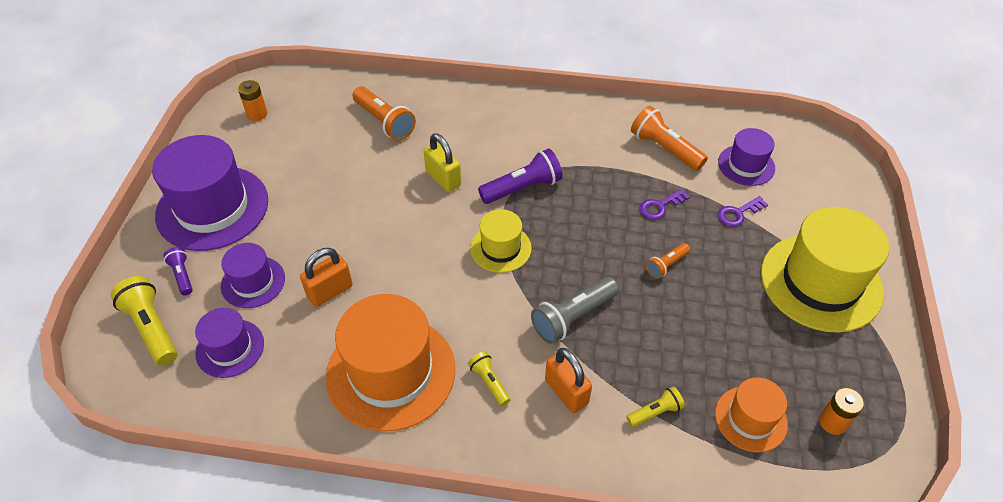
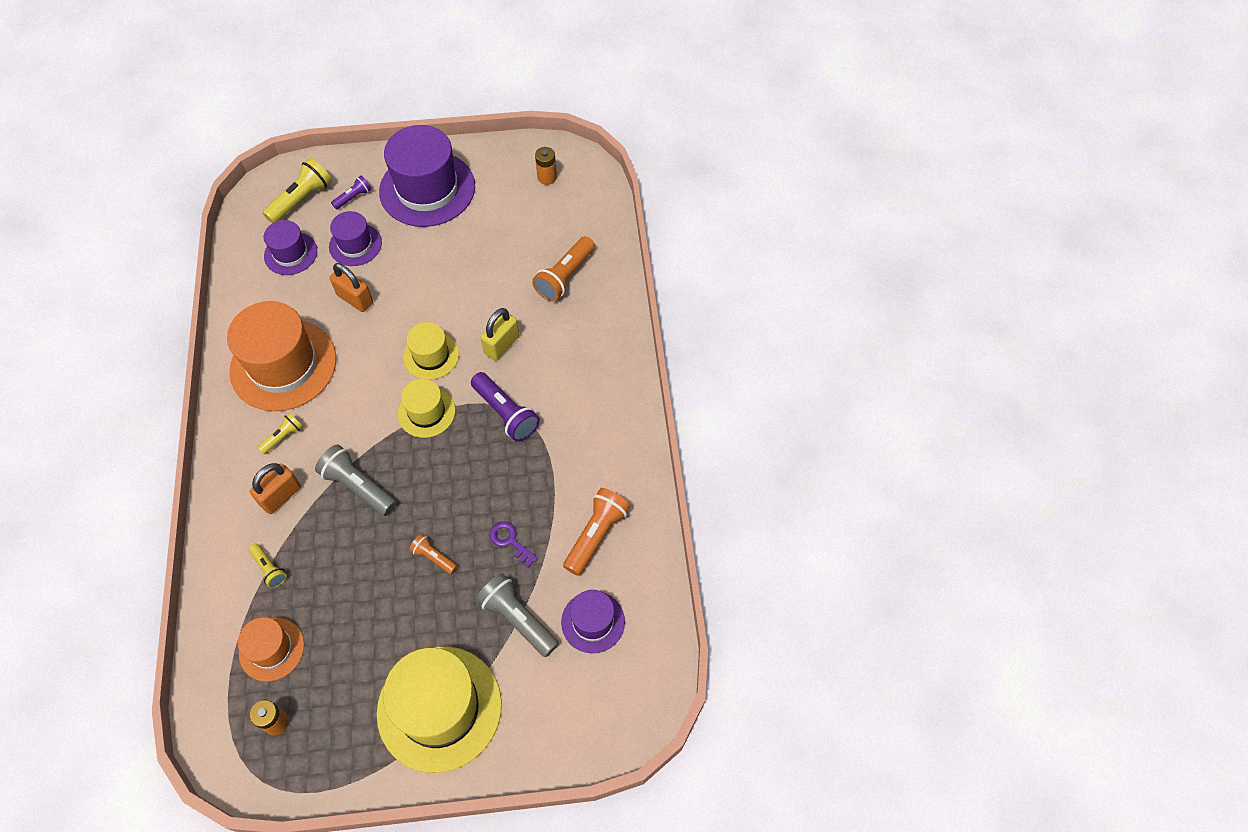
camera: 75 degrees right, 10 degrees up
(433, 235) = (431, 355): none -> yellow hat
(738, 213) = (518, 619): purple key -> grey flashlight

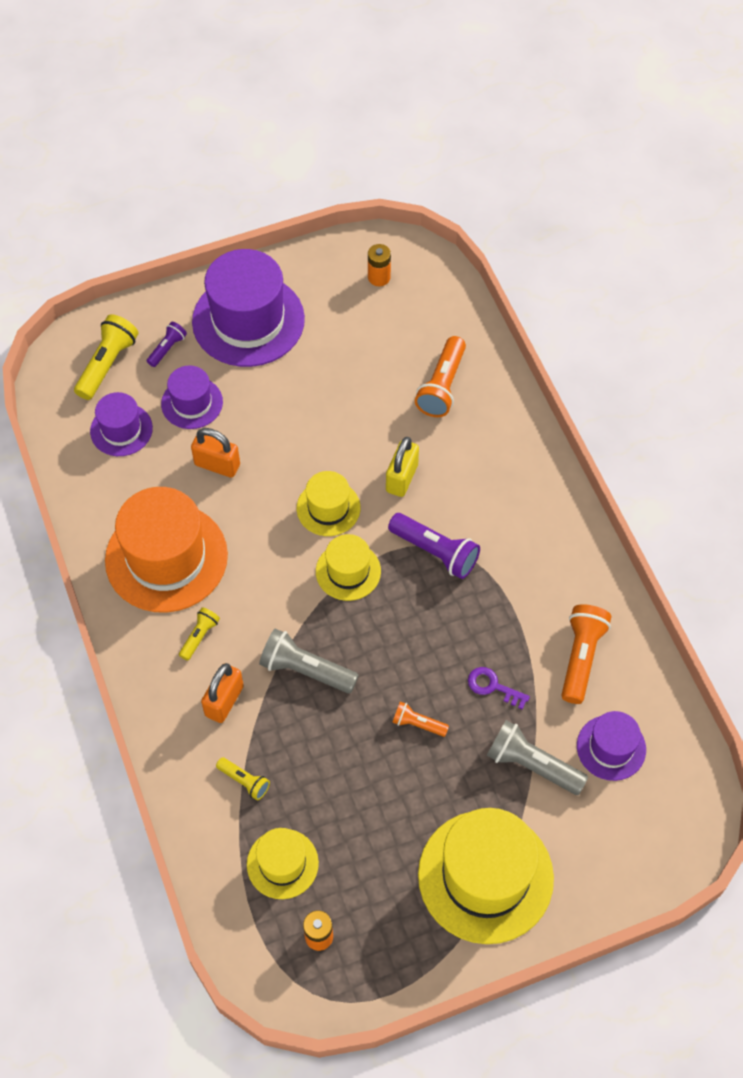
camera: 15 degrees left, 0 degrees up
(271, 649) = (282, 863): orange hat -> yellow hat

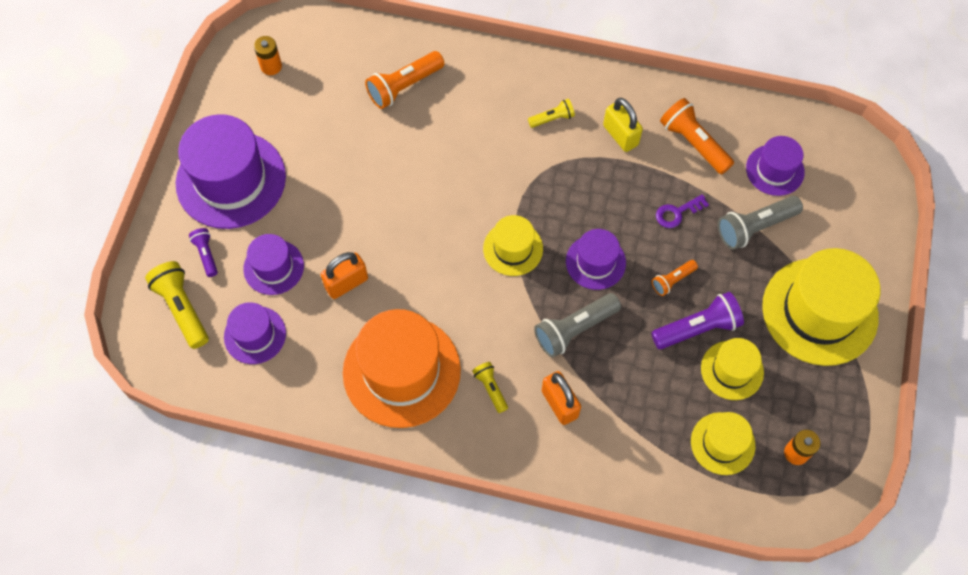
camera: 55 degrees left, 5 degrees up
(244, 781) = (637, 430): yellow flashlight -> yellow flashlight (552, 118)
(328, 508) = (448, 228): yellow hat -> yellow hat (732, 370)
(387, 647) = (595, 262): none -> purple hat
(402, 478) = (461, 163): yellow padlock -> yellow padlock (620, 135)
(435, 552) = (541, 180): purple flashlight -> purple flashlight (697, 328)
(442, 386) = (404, 86): orange flashlight -> orange flashlight turned 90 degrees clockwise

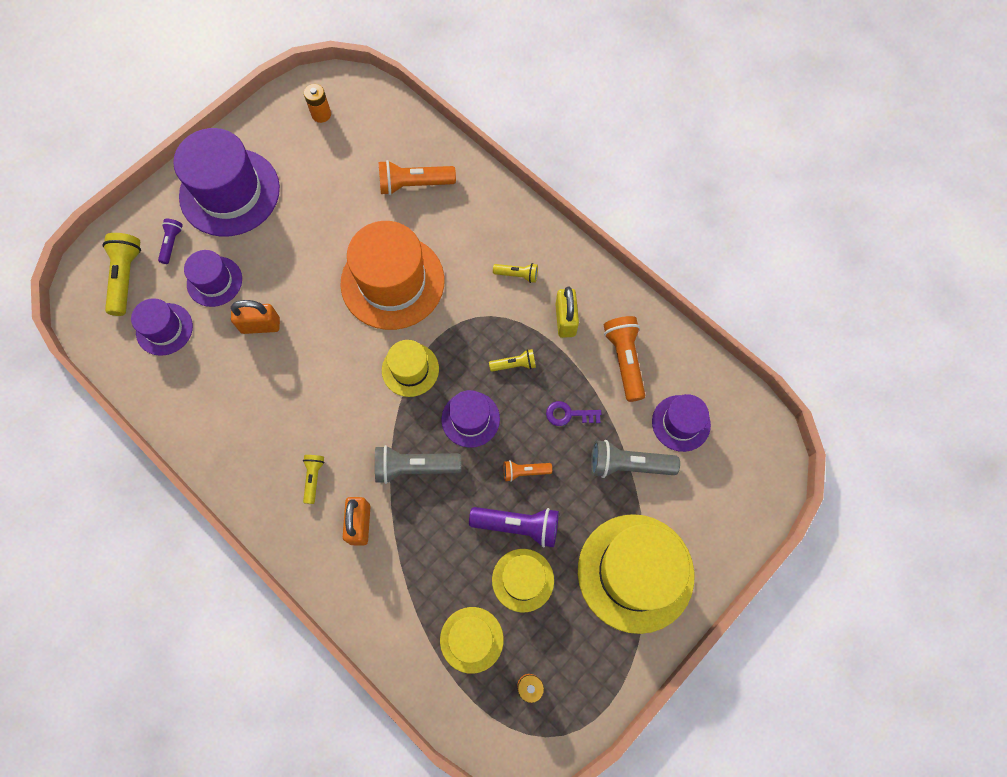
camera: 30 degrees right, 5 degrees up
(401, 371) = (254, 423): orange hat -> orange hat (392, 282)
(602, 196) = (514, 364): none -> yellow flashlight

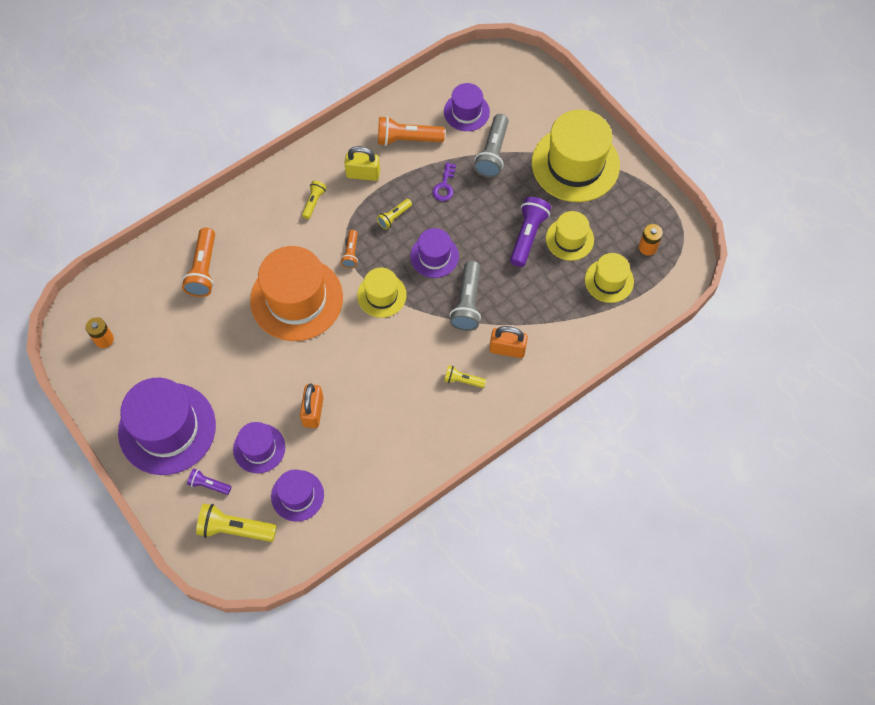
camera: 80 degrees left, 5 degrees down
(514, 364) = (394, 217): yellow flashlight -> yellow flashlight turned 135 degrees counterclockwise
(524, 472) = (485, 224): orange flashlight -> orange flashlight (351, 253)

